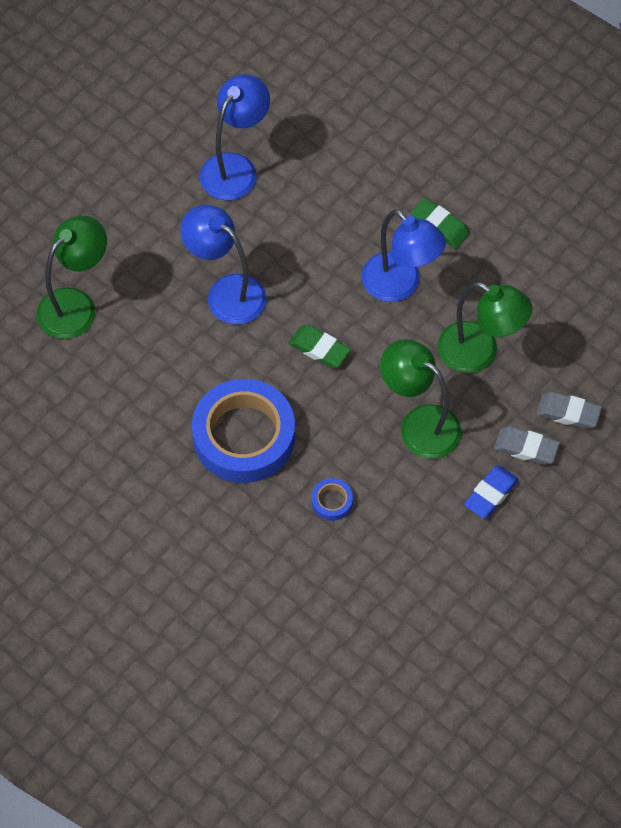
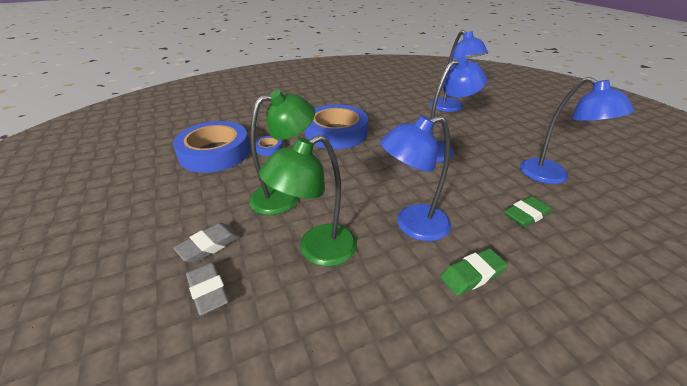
camera: 115 degrees right, 25 degrees down
(76, 305) = (450, 108): green lamp -> blue lamp
(319, 349) = (376, 171): green eraser -> green eraser (526, 215)
(378, 563) = (215, 153): none -> blue tape
(490, 494) = (198, 211): blue eraser -> none
(568, 413) = (208, 291): grey eraser -> grey eraser turned 75 degrees counterclockwise

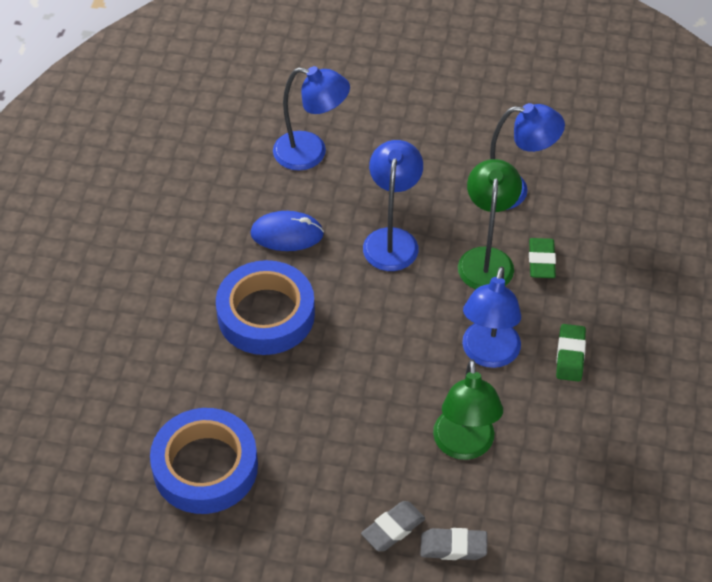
camera: 55 degrees left, 15 degrees up
(209, 246) = (393, 529): grey eraser -> grey eraser turned 60 degrees clockwise
(269, 148) = (244, 404): blue tape -> none
(284, 196) = (361, 433): green lamp -> green lamp (486, 259)
(393, 120) = (287, 234): none -> blue mouse

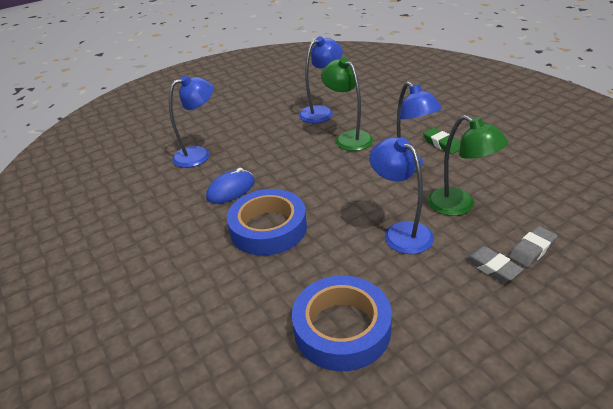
camera: 40 degrees left, 15 degrees down
(392, 239) = (292, 158): blue lamp -> blue lamp (401, 232)
(393, 529) = (492, 267): grey eraser -> grey eraser turned 45 degrees counterclockwise
(541, 261) = (373, 124): green eraser -> none

